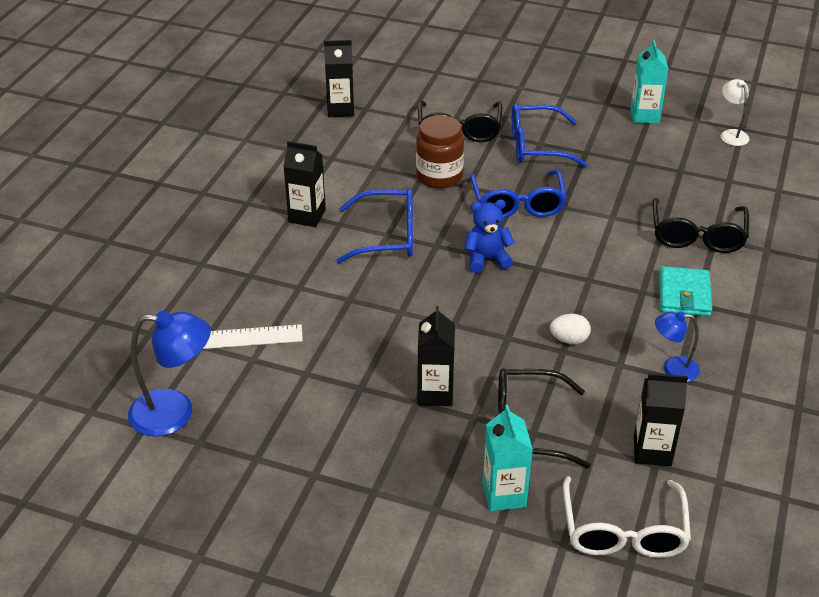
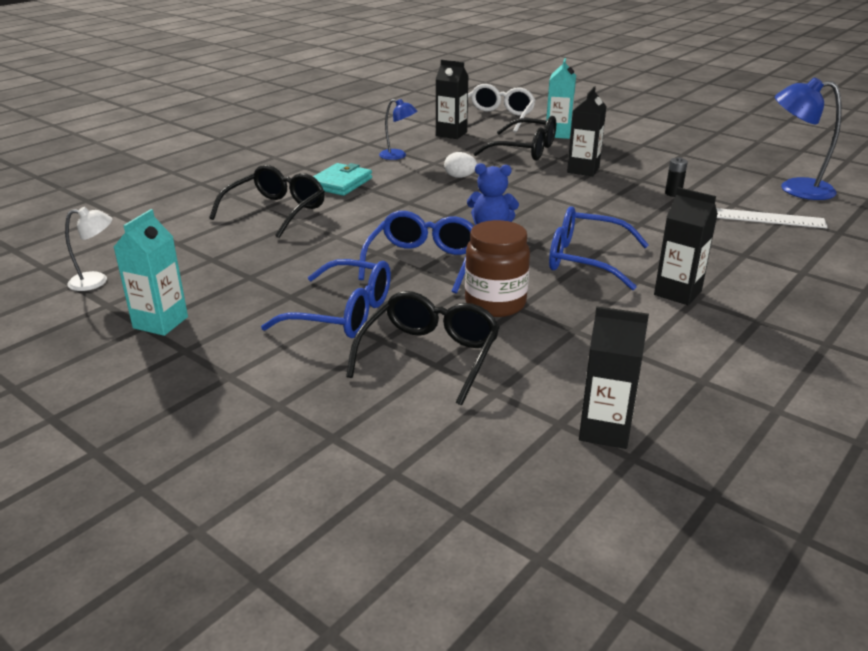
camera: 160 degrees left, 10 degrees down
(320, 364) = (673, 193): none -> black battery
(731, 134) = (96, 281): white lamp -> white lamp turned 105 degrees counterclockwise

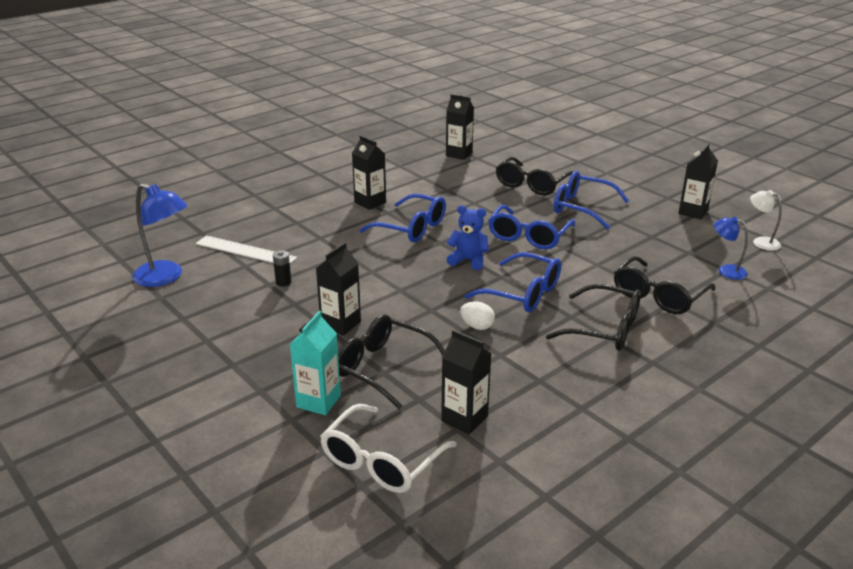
camera: 170 degrees left, 0 degrees up
(96, 281) = (761, 242): white lamp -> white lamp turned 45 degrees clockwise
(160, 322) = (693, 212): turquoise carton -> black carton
(340, 183) = (605, 329): turquoise wallet -> black glasses
(398, 156) = (542, 372): blue lamp -> blue lamp (726, 270)
(420, 203) = (523, 293): none -> blue glasses
(495, 303) = (487, 206): brown jar -> none

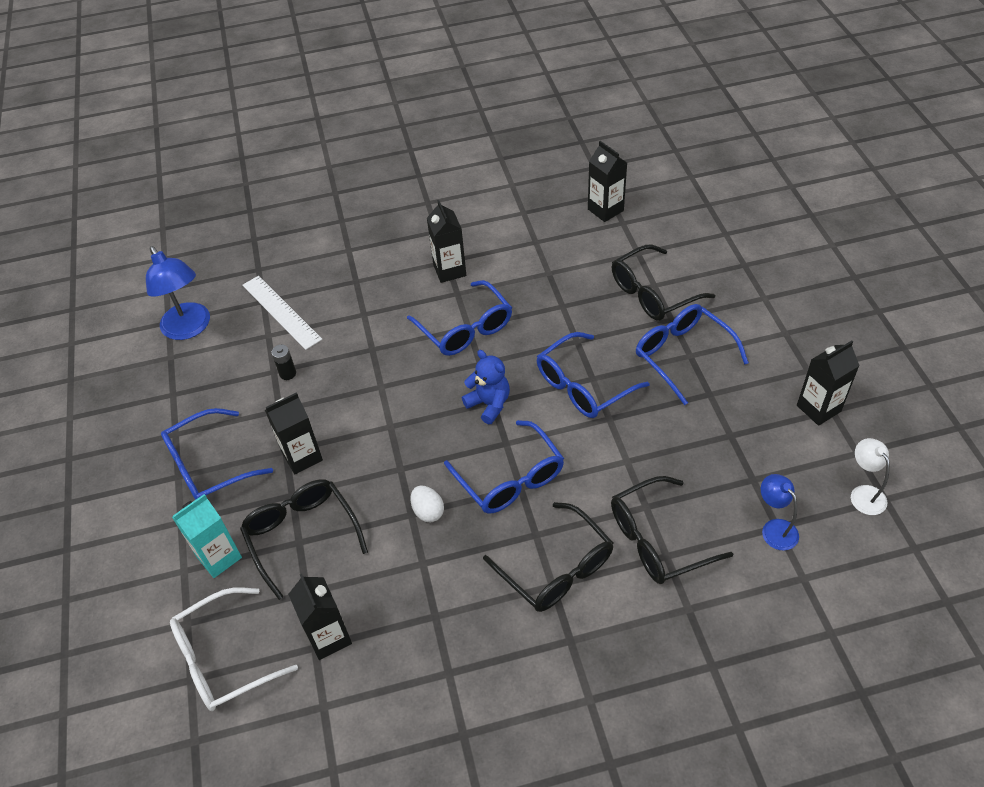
camera: 30 degrees right, 20 degrees up
(257, 351) = (208, 466): none -> blue glasses

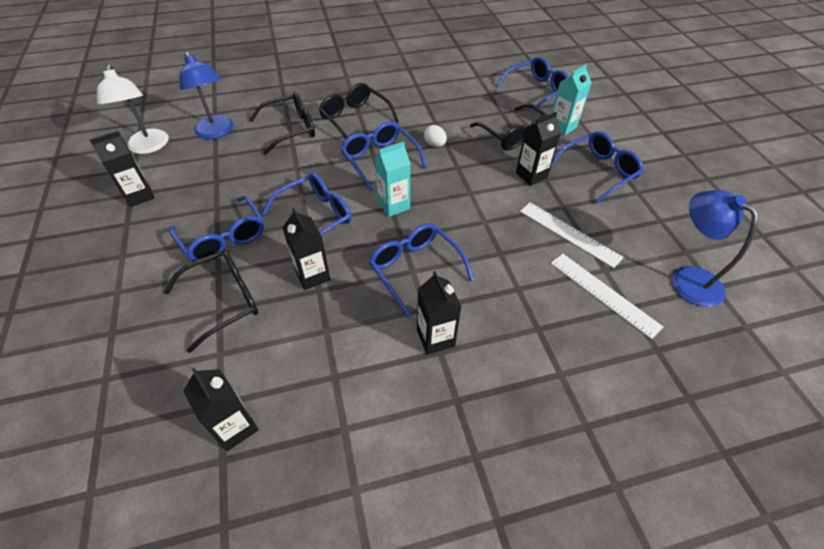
camera: 175 degrees right, 0 degrees up
(223, 659) = (537, 90): white glasses -> blue glasses
(288, 373) = (569, 233): black battery -> white ruler
(329, 637) = (482, 96): black carton -> black carton (313, 275)
(489, 404) = (393, 205): blue teddy bear -> turquoise carton
(774, 528) = (217, 132): blue lamp -> blue lamp, size x1.72
(863, 493) = (149, 147): white lamp -> white lamp, size x1.72

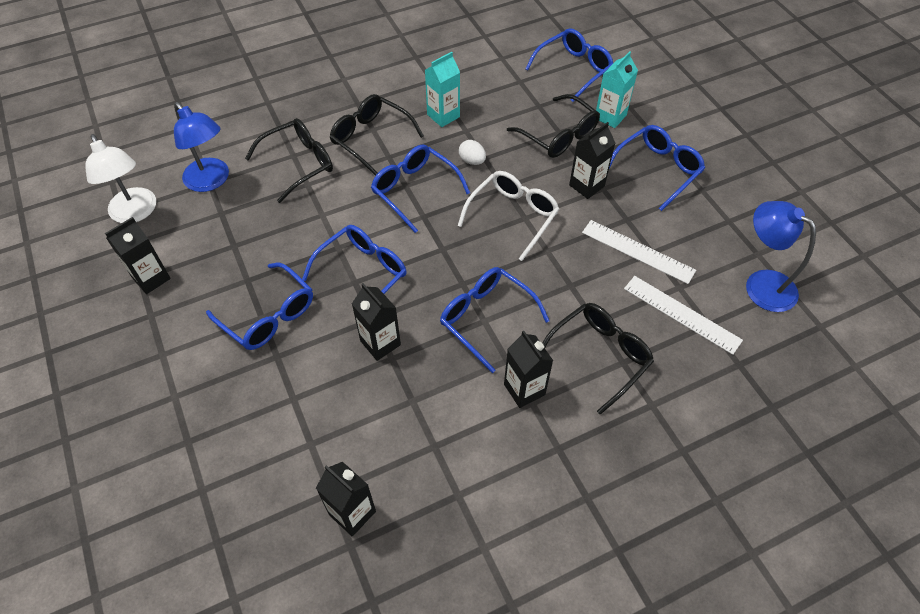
camera: 10 degrees left, 5 degrees up
(225, 300) = (295, 386): black glasses -> black glasses (599, 355)
(393, 205) = (445, 246): turquoise carton -> turquoise carton (443, 116)
(460, 190) = (513, 216): none -> white glasses

